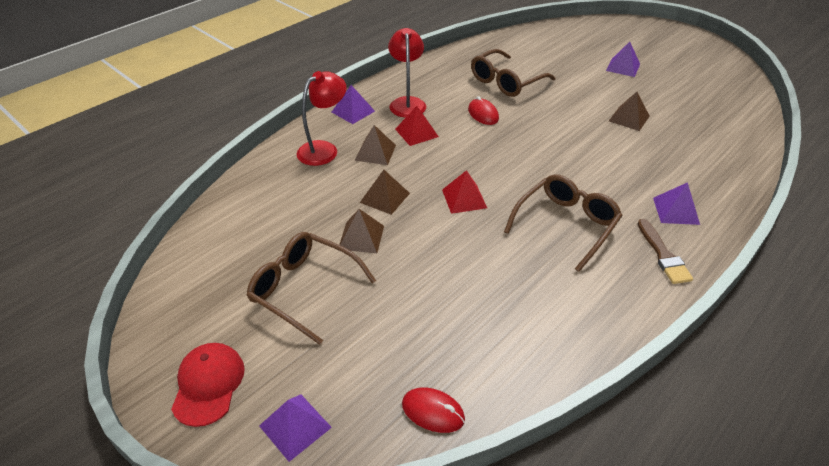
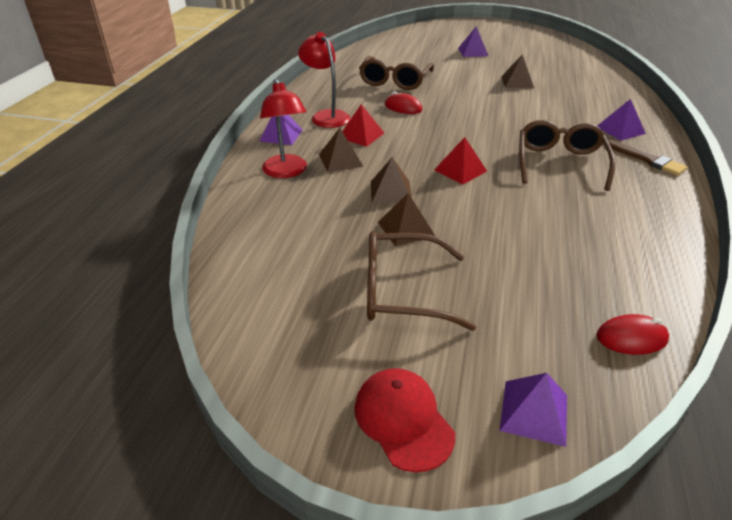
camera: 30 degrees left, 5 degrees down
(324, 149) = (286, 172): red lamp -> red lamp turned 150 degrees clockwise

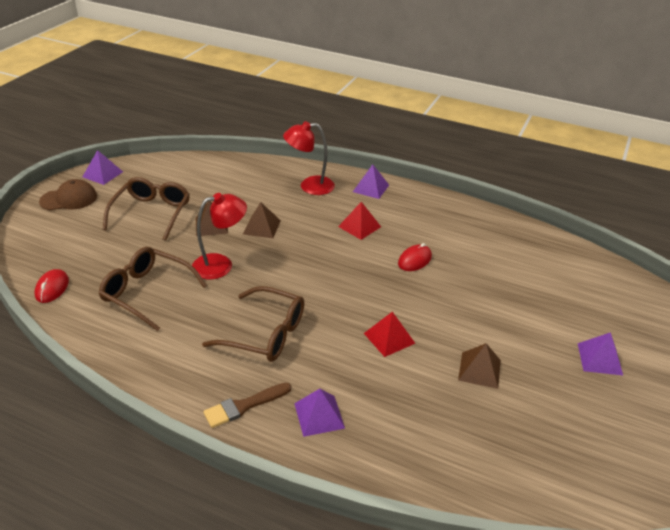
camera: 100 degrees right, 0 degrees up
(326, 116) = (403, 213): red lamp -> red lamp (221, 265)
(340, 160) = (318, 211): brown pyramid -> none
(395, 81) = (487, 267): brown glasses -> brown glasses (147, 293)
(403, 420) = (69, 199): red cap -> brown cap
(460, 170) = (278, 268): red pyramid -> red pyramid (389, 338)
(534, 412) = (40, 236): purple pyramid -> purple pyramid (102, 174)

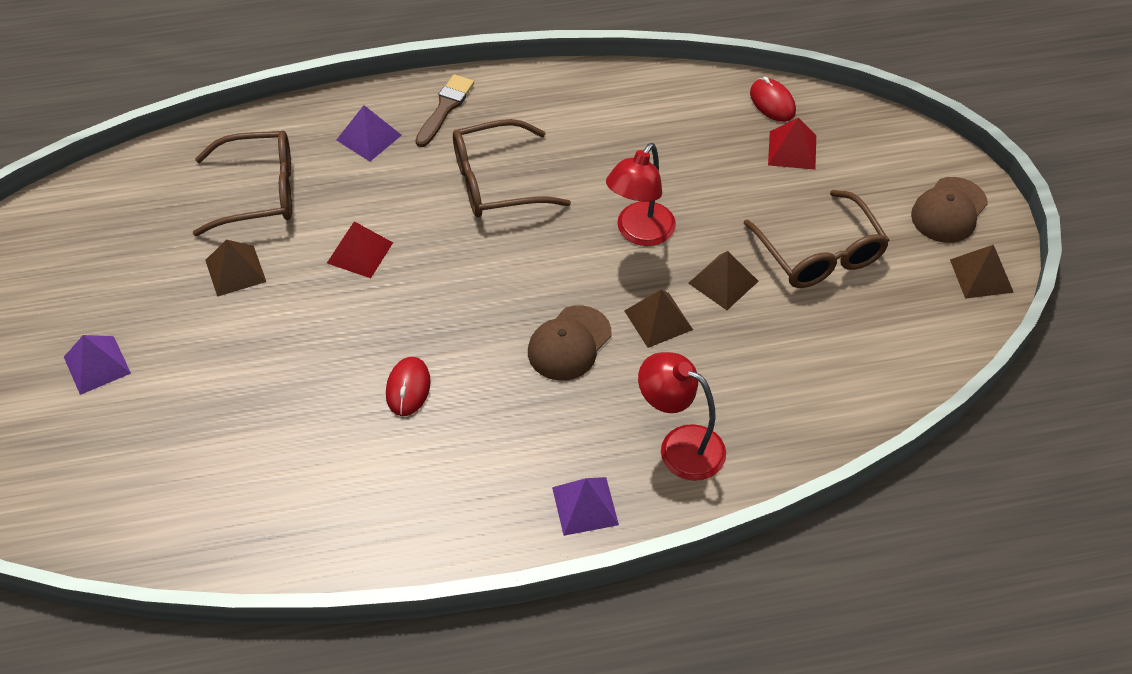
camera: 145 degrees right, 15 degrees up
(102, 174) = (981, 275): purple pyramid -> brown pyramid
(147, 293) = (672, 153): brown glasses -> brown glasses (259, 192)
(309, 186) = (680, 446): red lamp -> red lamp turned 105 degrees counterclockwise
(315, 239) = (569, 343): none -> brown cap
(359, 226) = (531, 405): red pyramid -> red pyramid (792, 150)

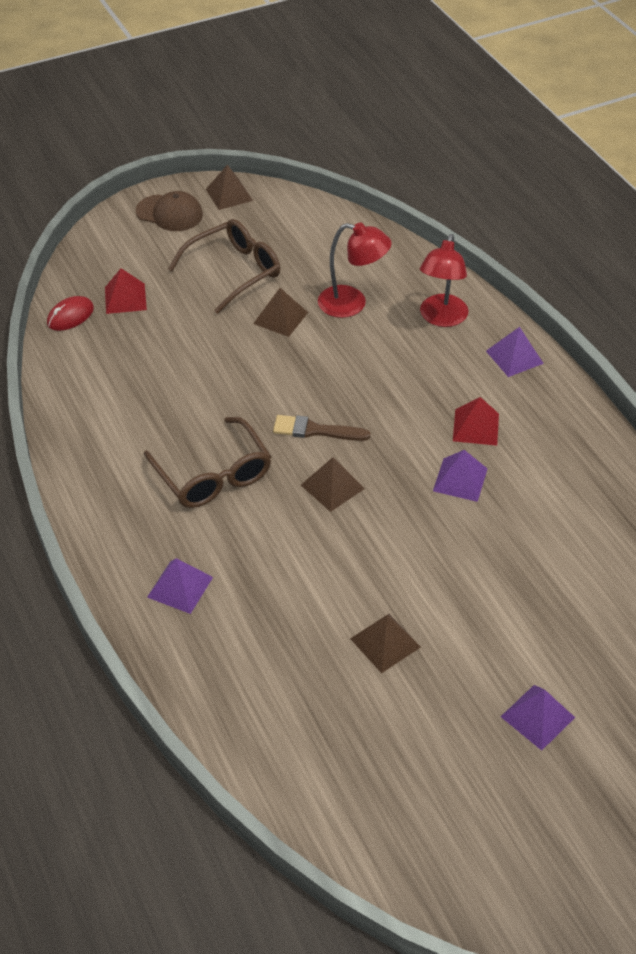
camera: 105 degrees left, 5 degrees down
(259, 192) = (280, 657): brown glasses -> none
(360, 253) = (329, 552): red pyramid -> red pyramid (476, 427)
(408, 388) = (460, 479): red mouse -> purple pyramid
(445, 108) = (125, 536): brown brush -> brown brush (315, 430)
(569, 343) = (375, 392): brown cap -> none
(639, 233) = (245, 372): red lamp -> red lamp (352, 304)
(658, 320) = (332, 347): brown pyramid -> brown pyramid (332, 486)

